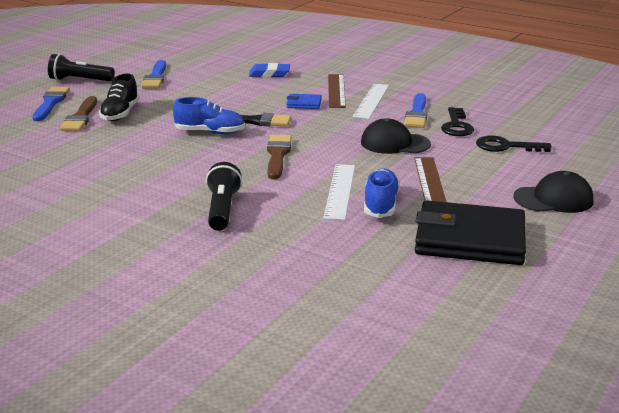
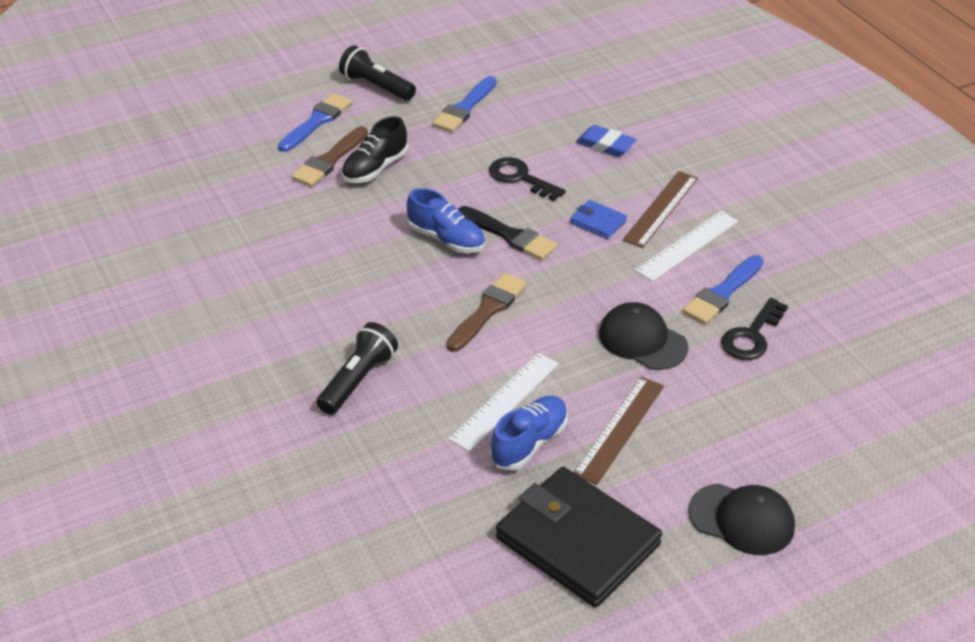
camera: 30 degrees right, 15 degrees up
(506, 146) = (777, 400): black key -> black key (520, 178)

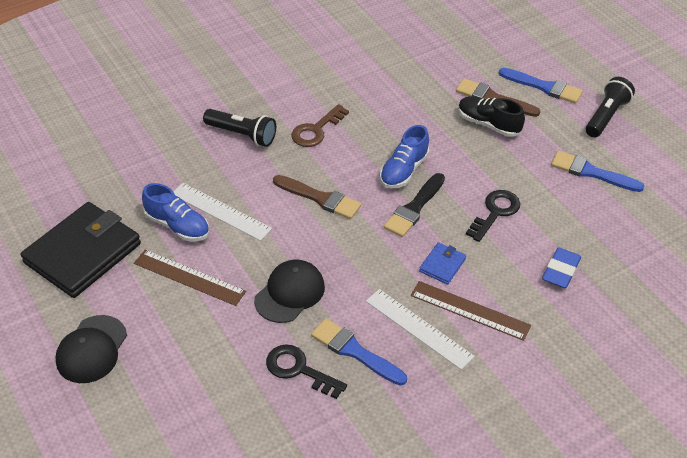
camera: 85 degrees right, 5 degrees up
(361, 309) = (316, 130): none -> brown key

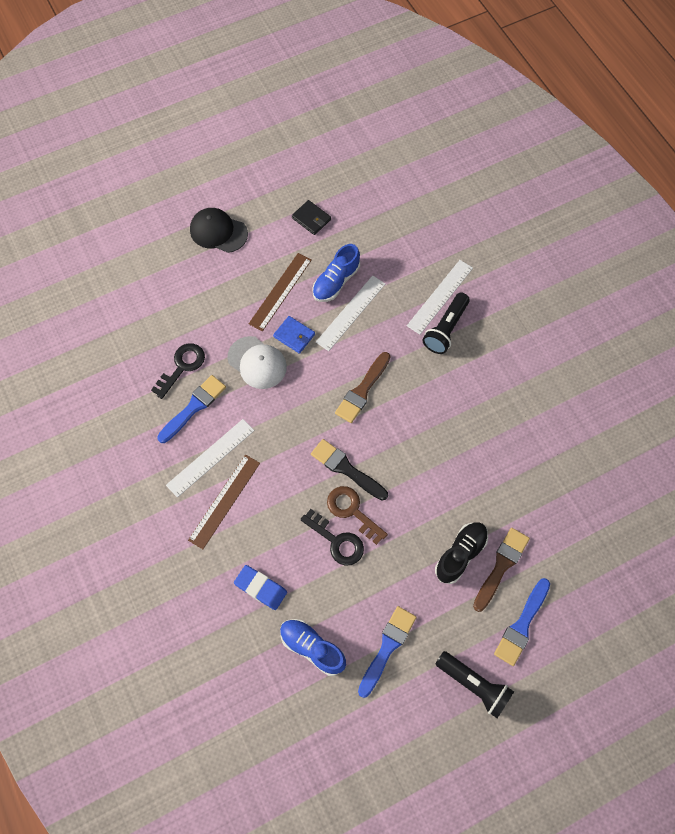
camera: 95 degrees right, 20 degrees up
(82, 253) = (311, 219): black wallet -> black wallet, size x0.44
(201, 139) = (440, 297): none -> white ruler
(290, 293) = (257, 362): black cap -> white cap
(316, 130) = (452, 391): brown key -> brown key (352, 511)
(403, 171) = (395, 464): blue shoe -> blue shoe (312, 648)
(442, 265) = (276, 485): blue wallet -> blue wallet (294, 335)

